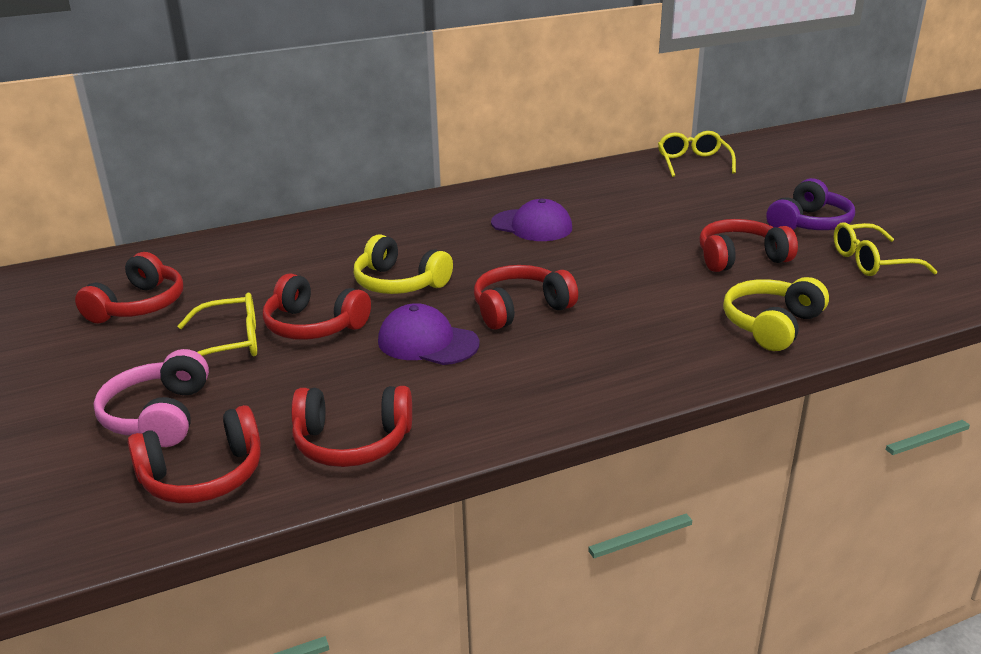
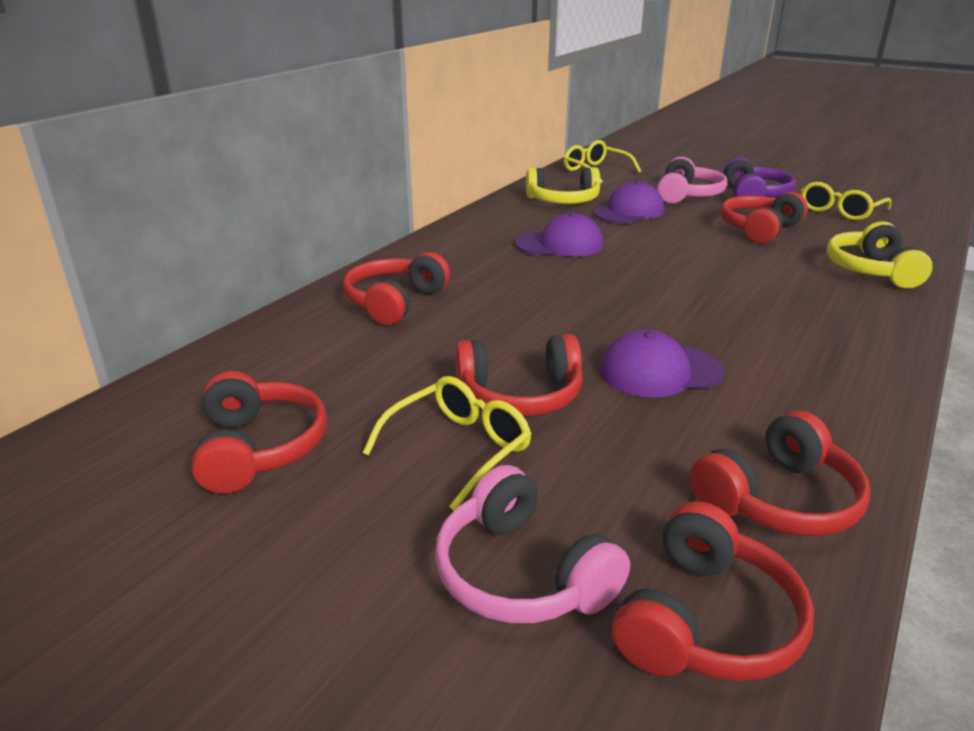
camera: 35 degrees left, 0 degrees up
(399, 283) = (532, 326): yellow headphones -> yellow headphones (563, 201)
(520, 309) = (680, 315): red headphones -> red headphones (395, 302)
(647, 211) = (629, 212): none -> purple cap
(738, 207) = (687, 195): none -> pink headphones

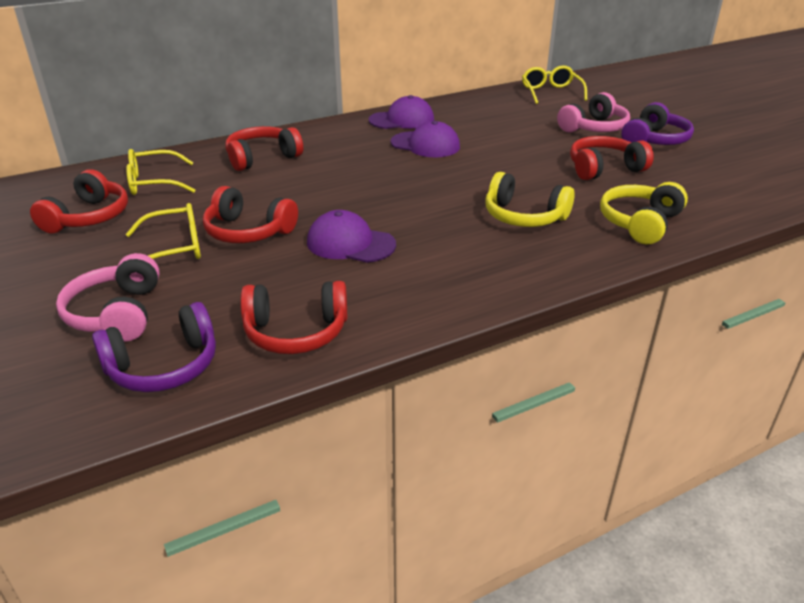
camera: 30 degrees right, 5 degrees up
(563, 201) = (482, 112): yellow headphones -> yellow headphones (524, 216)
(629, 212) = (520, 131): purple cap -> purple cap (402, 120)
(706, 621) = (164, 366): red headphones -> purple headphones
(839, 211) = (711, 170): yellow glasses -> yellow glasses (153, 183)

